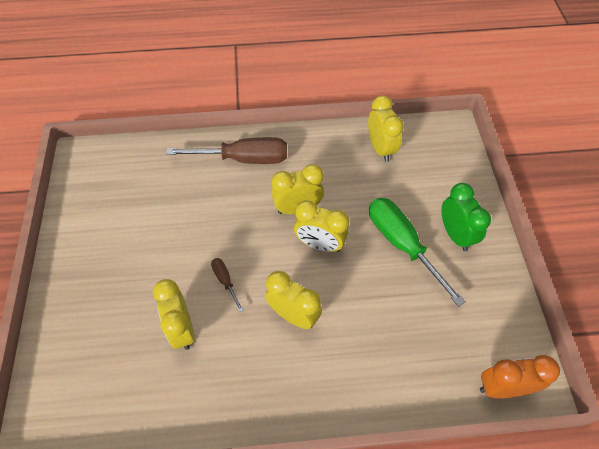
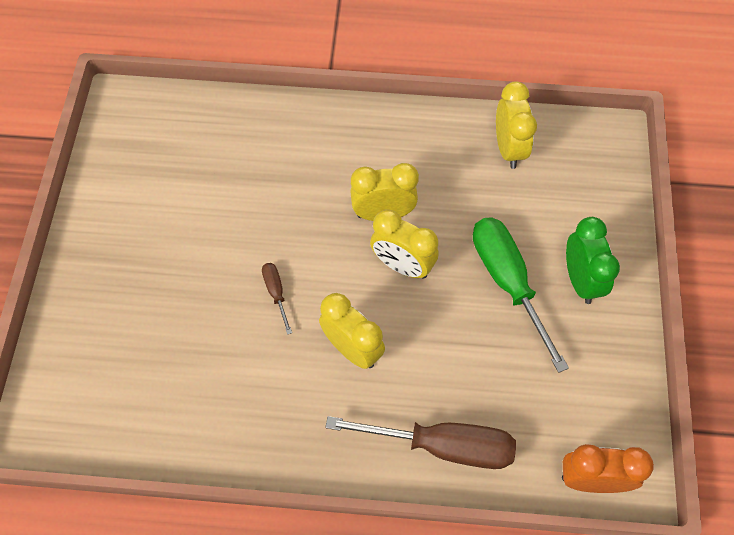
camera: 10 degrees right, 5 degrees up
(182, 329) = (215, 343): yellow clock -> none
(244, 159) = (327, 137): brown screwdriver -> brown screwdriver (444, 446)

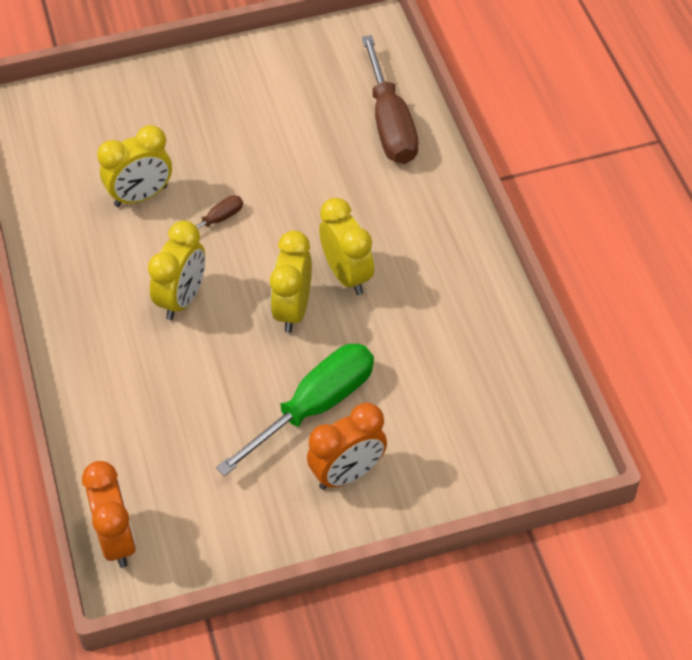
camera: 70 degrees right, 10 degrees down
(444, 446) = (108, 403): brown screwdriver -> brown screwdriver (390, 124)
(508, 149) = (489, 362): yellow clock -> yellow clock (141, 196)
(580, 280) = (347, 474): green clock -> orange clock

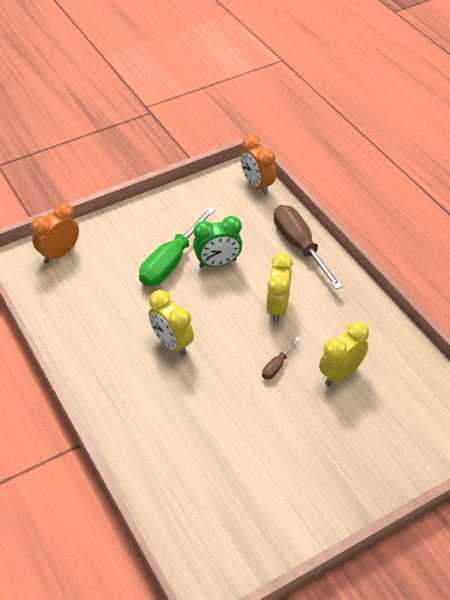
camera: 165 degrees right, 5 degrees down
(242, 390) = (218, 263): none -> green clock
(293, 310) = (202, 314): yellow clock -> none
(347, 474) = (143, 232): orange clock -> orange clock (59, 254)
(390, 124) = (168, 475): brown screwdriver -> brown screwdriver (299, 245)

